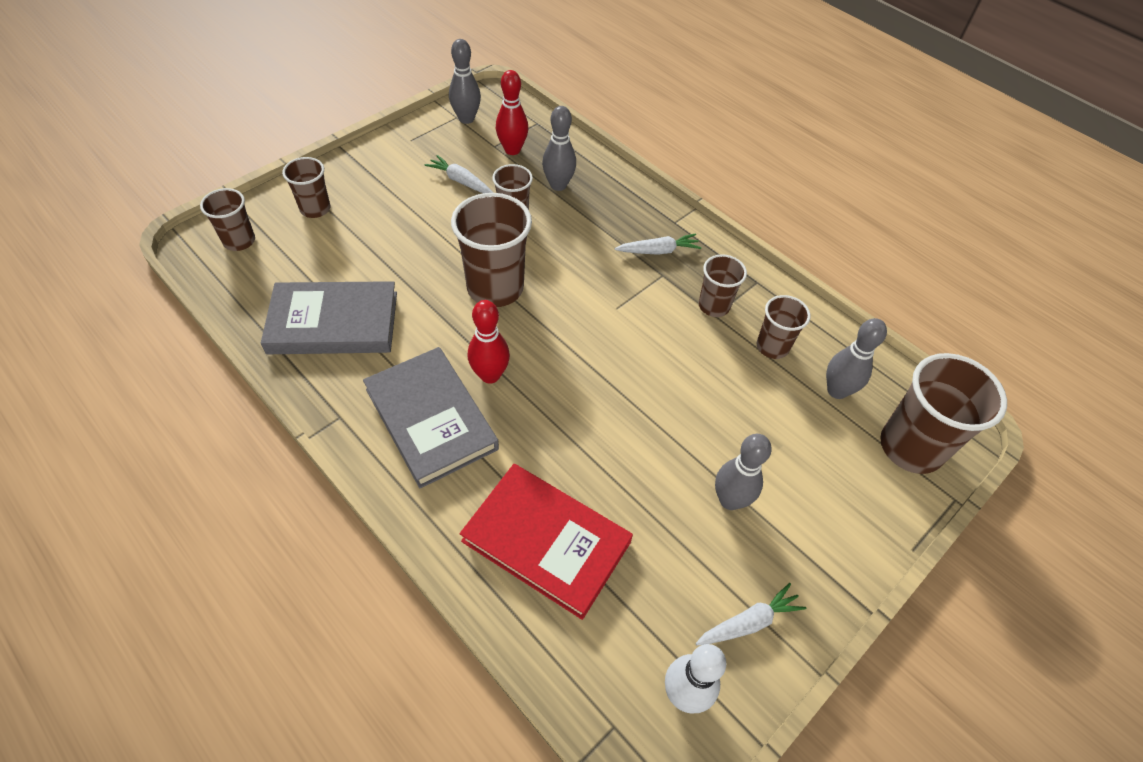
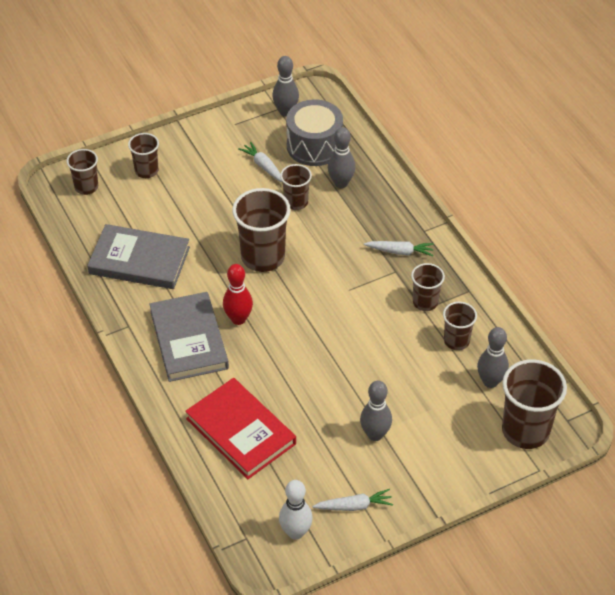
camera: 20 degrees right, 5 degrees down
(512, 150) = (314, 146): red bowling pin -> grey drum

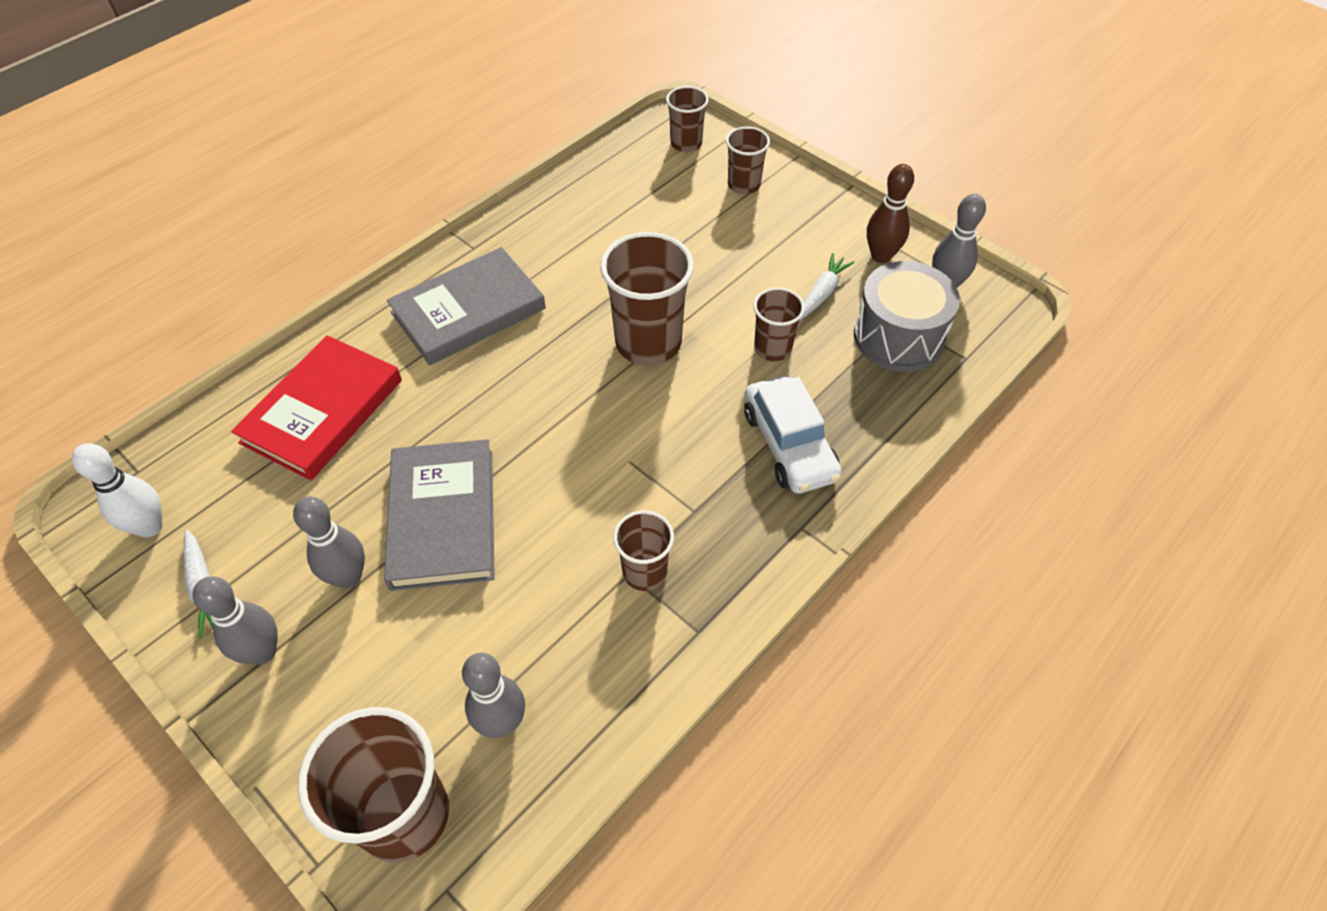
camera: 70 degrees right, 5 degrees up
(139, 260) = (586, 225): grey book -> grey book (442, 518)
(238, 319) = (523, 350): red bowling pin -> none
(247, 130) = (881, 256): none -> brown bowling pin
(341, 183) = (842, 389): grey bowling pin -> grey bowling pin (262, 652)
(369, 218) = (789, 445): none -> white car
(400, 252) = (738, 506): white carrot -> none
(456, 341) = (577, 643): brown cup -> none

